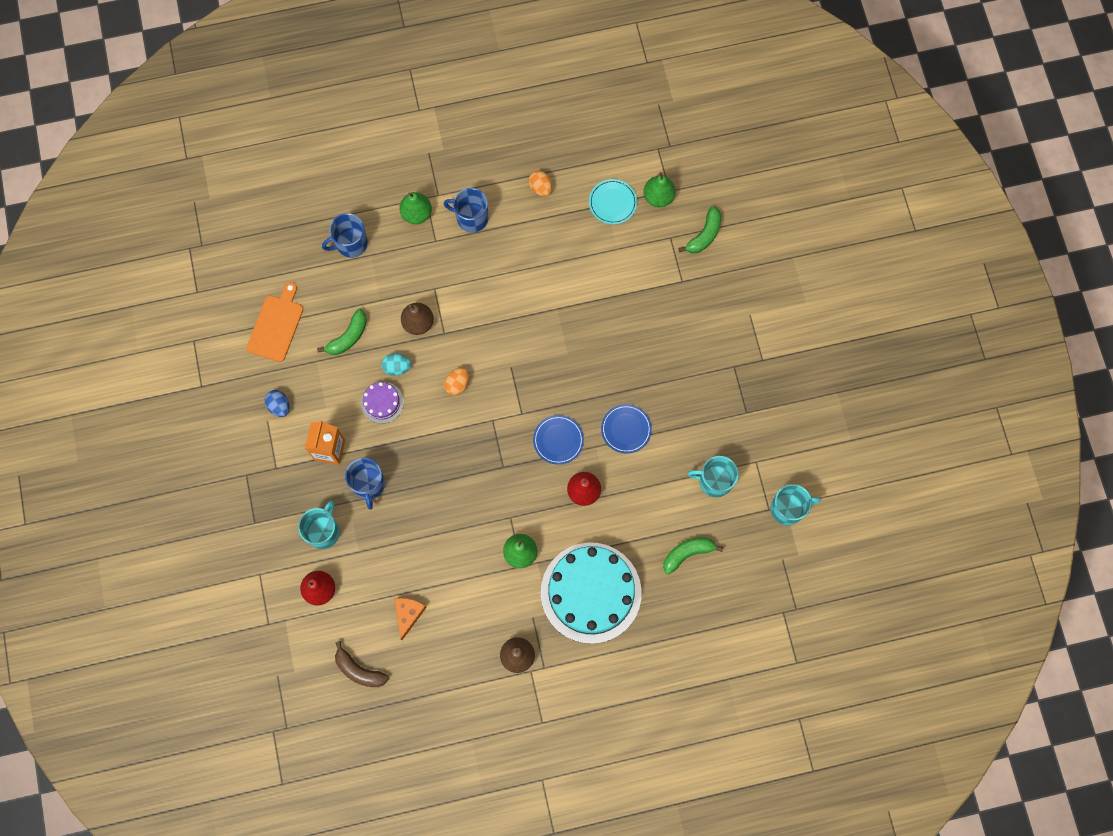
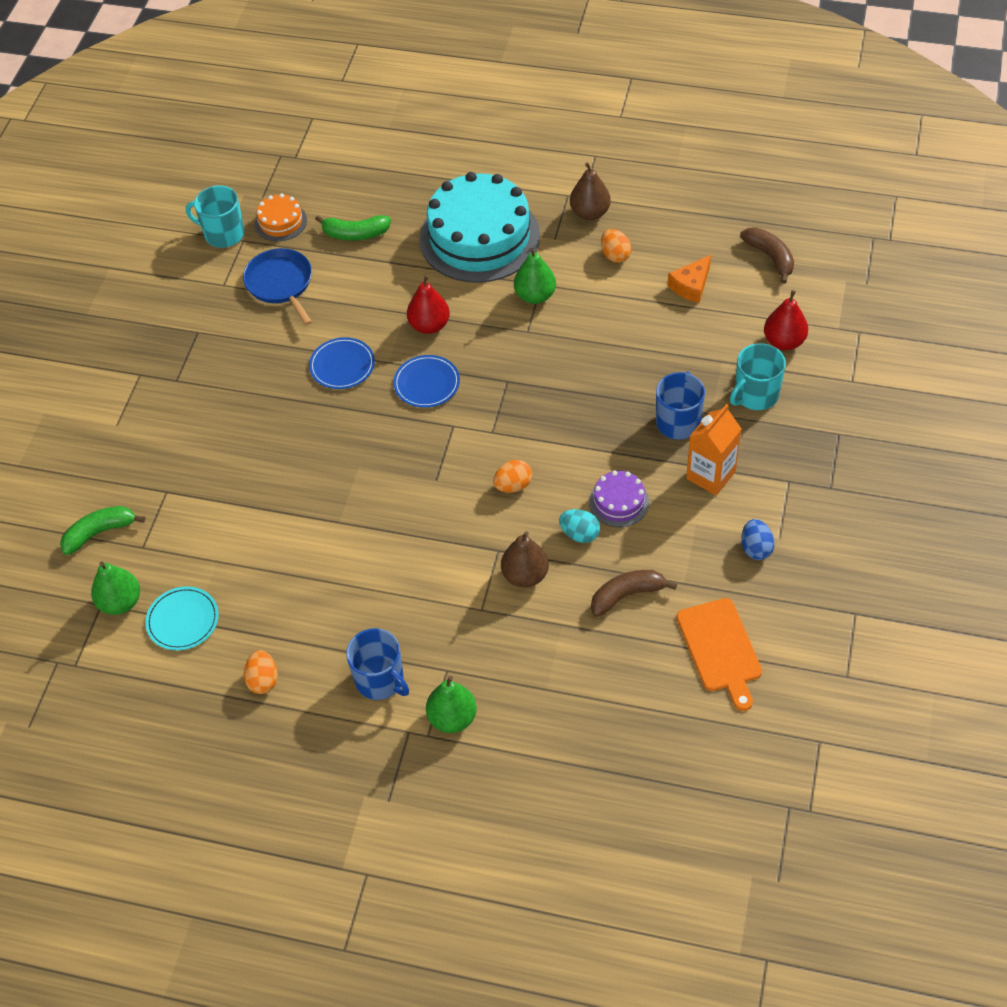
camera: 150 degrees left, 20 degrees down
(276, 325) = (720, 649): orange cutting board -> orange cutting board turned 60 degrees counterclockwise
(348, 337) = (627, 595): green banana -> brown banana
(351, 243) = (566, 716): blue mug -> none
(478, 620) = (615, 255): none -> orange egg
(714, 481) = (280, 284): turquoise mug -> blue pan
(752, 540) = (280, 222): none -> orange cake

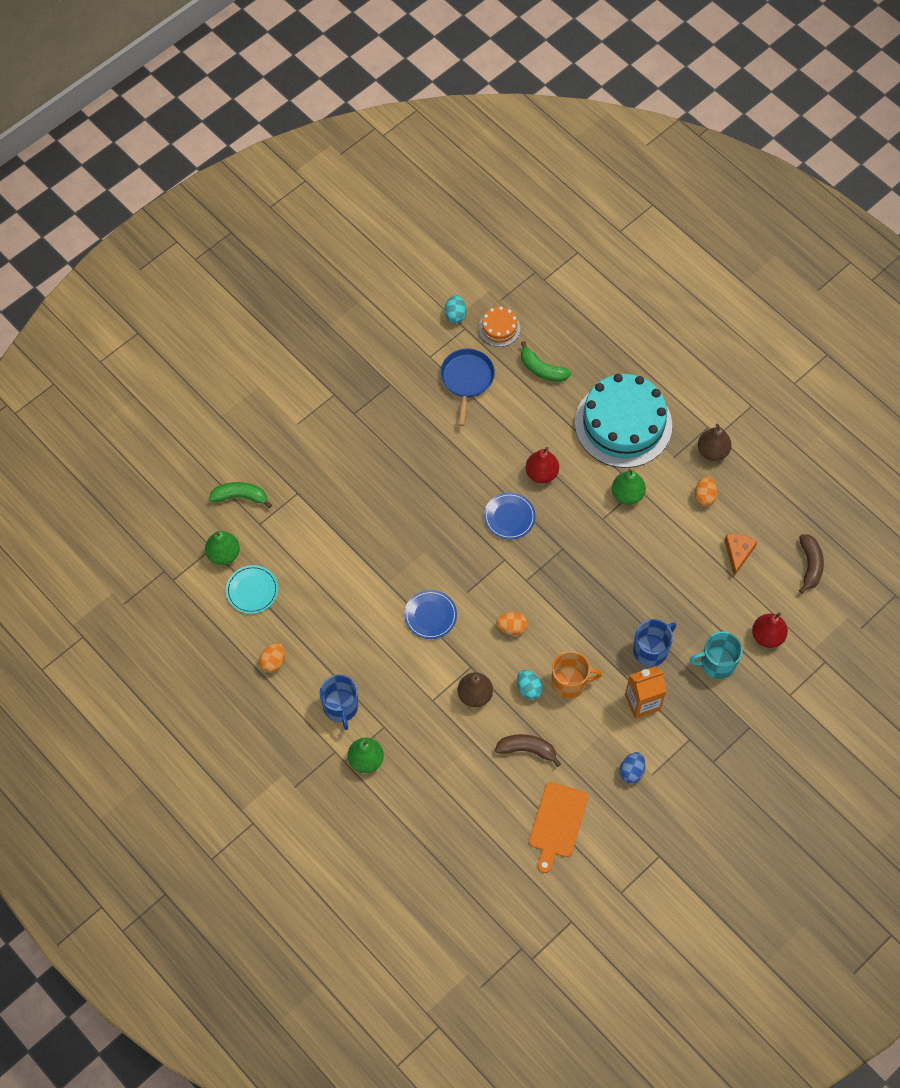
camera: 30 degrees right, 10 degrees up
(223, 234) = (455, 315): turquoise mug -> turquoise egg
(342, 365) = (465, 469): blue plate -> blue plate (430, 615)
(619, 502) = (570, 682): purple cake -> orange mug
(691, 285) = (738, 553): orange cheese -> orange cheese turned 120 degrees clockwise

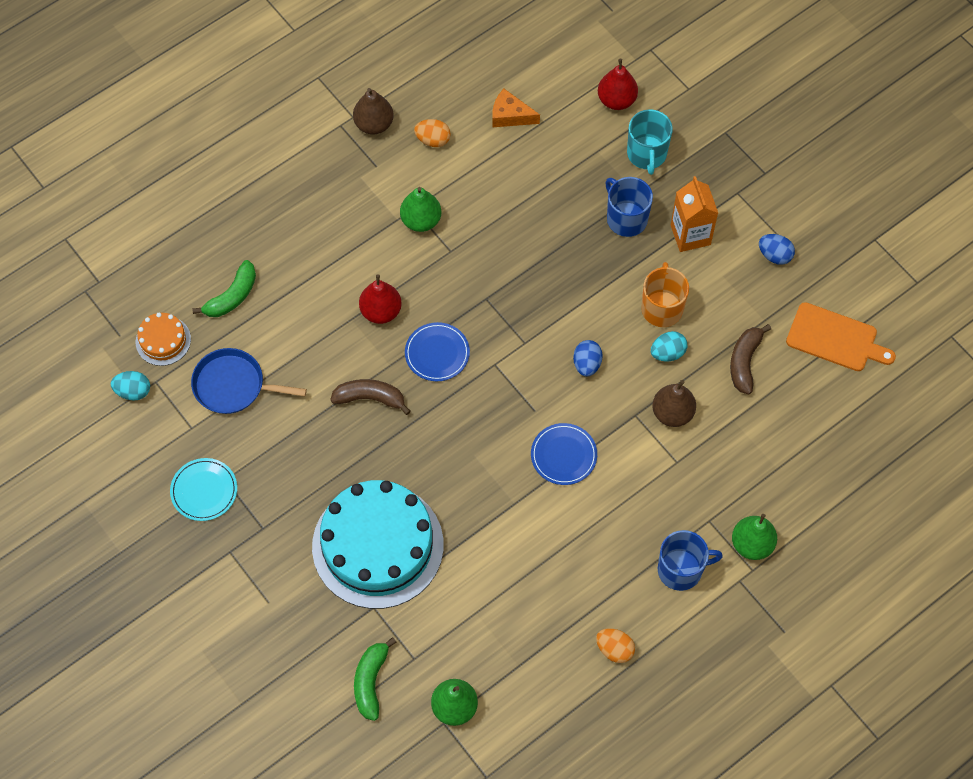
camera: 85 degrees left, 0 degrees up
(252, 590) = (511, 672): turquoise plate -> turquoise plate (204, 490)
(512, 627) = (587, 364): orange egg -> blue egg
(623, 424) = (324, 214): turquoise cake -> turquoise cake (377, 545)
(810, 565) = (532, 47): brown banana -> brown banana (370, 398)

